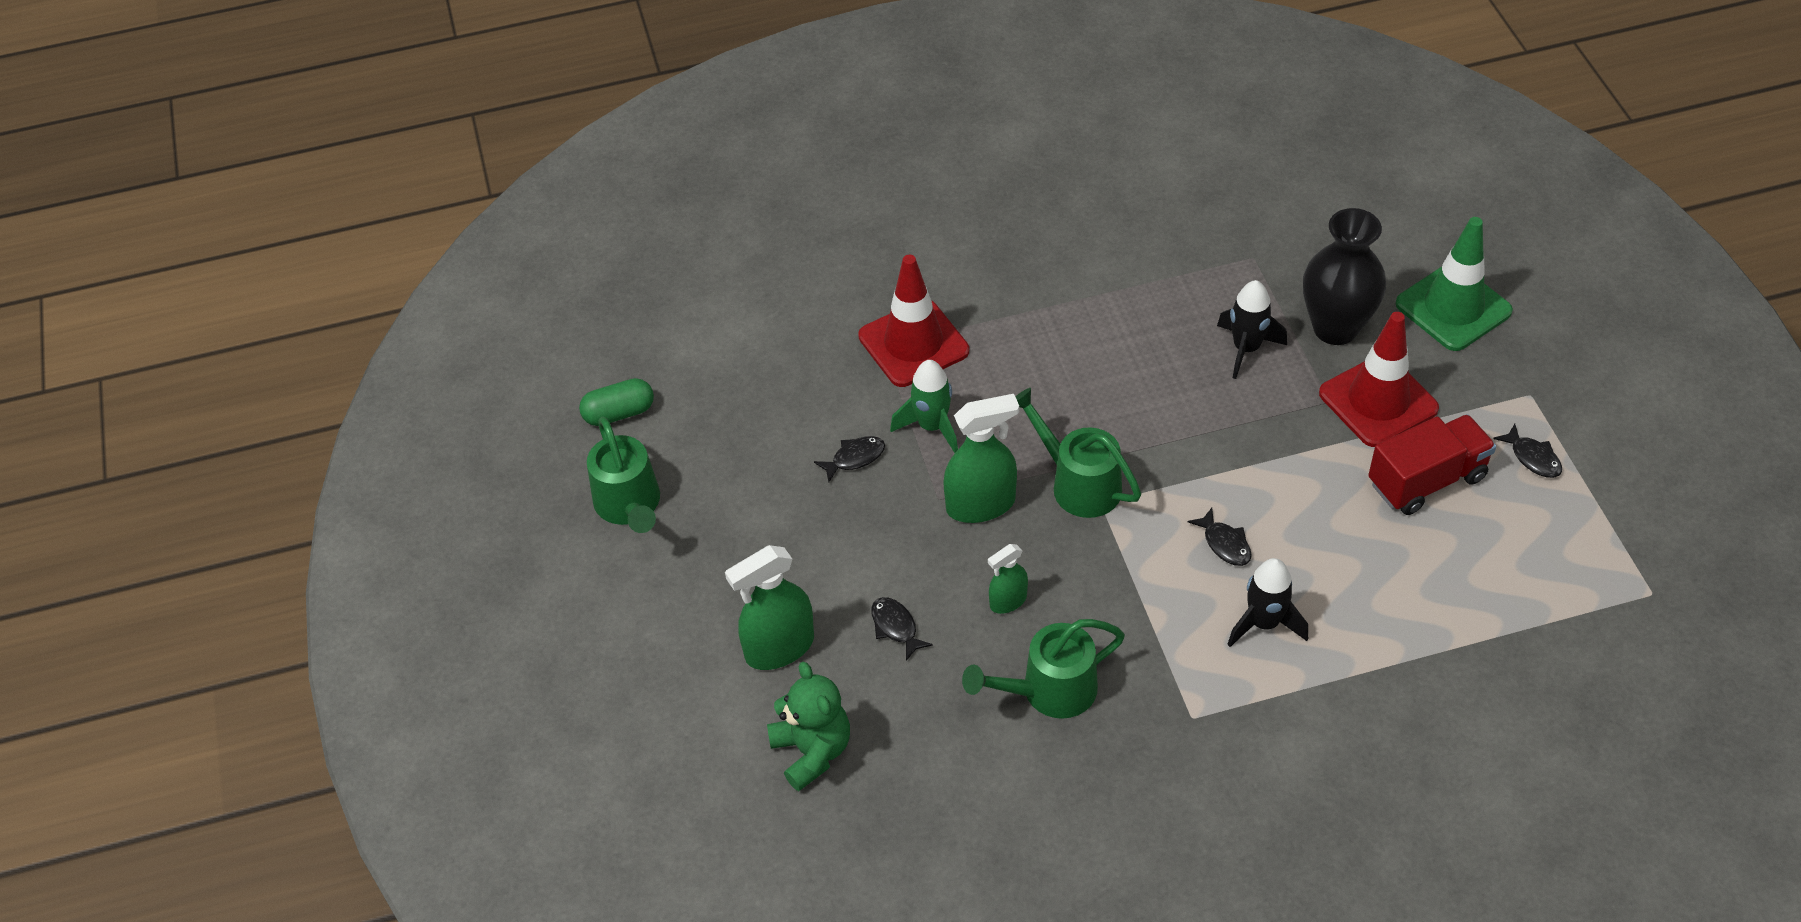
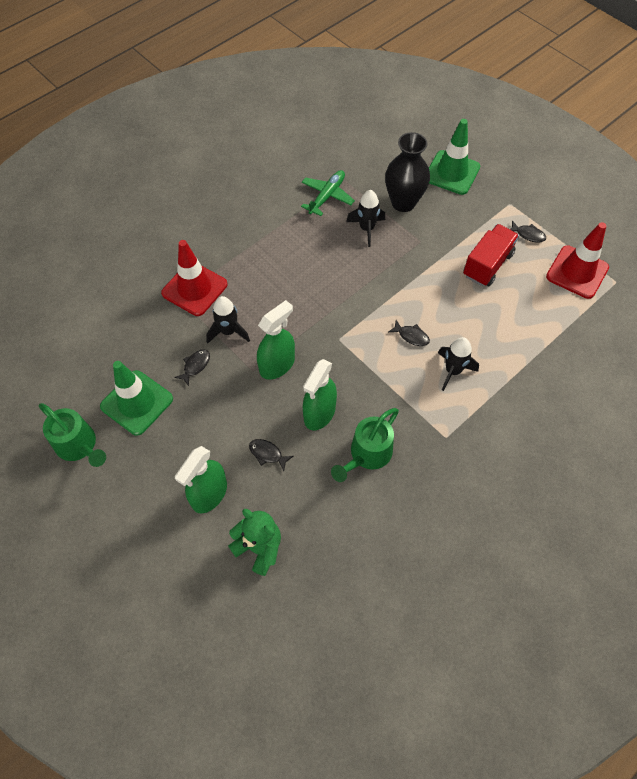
camera: 30 degrees left, 10 degrees up
(619, 413) = (45, 392): green capsule -> none
(741, 478) = (137, 402): none -> green traffic cone
(932, 426) = (228, 331): green rocket -> black rocket
(1008, 601) = (319, 413): green spray bottle -> green spray bottle, size x1.77
(1077, 483) = (321, 333): green watering can -> none
(1207, 273) = (327, 196): none -> green plane
(1378, 401) = (443, 233): red traffic cone -> red traffic cone (577, 272)

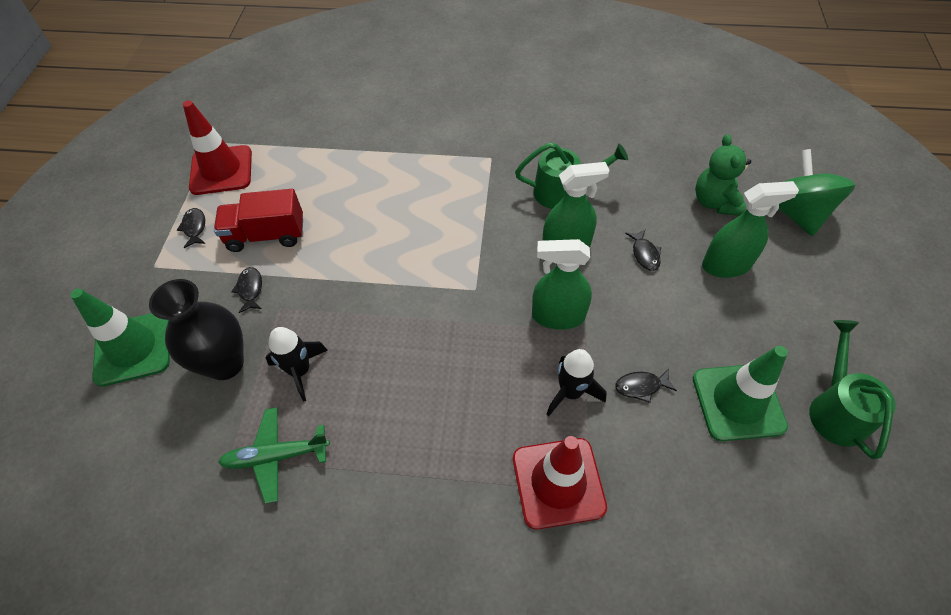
camera: 130 degrees left, 5 degrees down
(194, 594) = (795, 213): none -> green spinning top
(411, 336) = (413, 238): black fish -> black fish (250, 289)
(453, 371) = (422, 189): black rocket -> none

